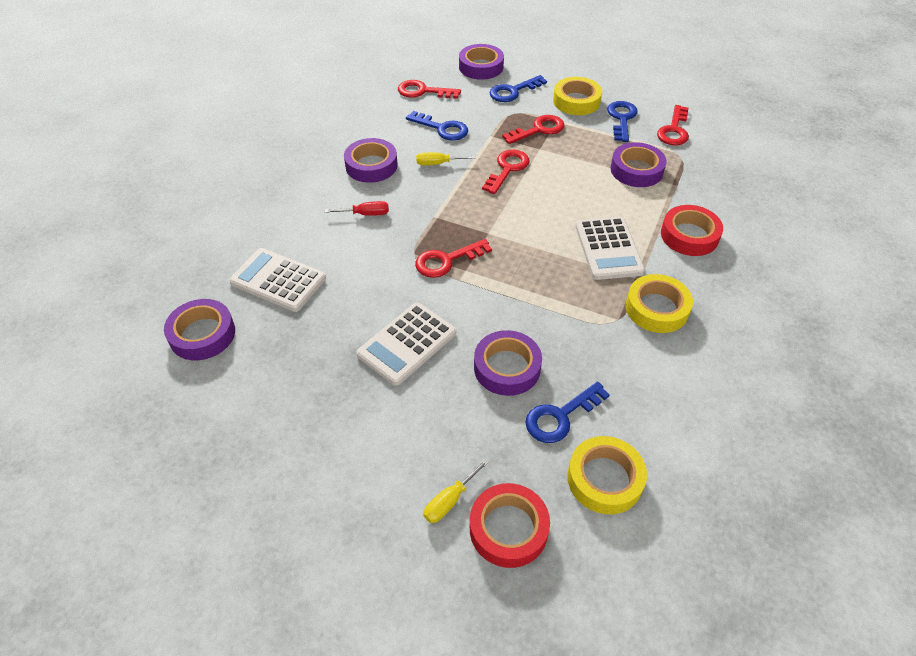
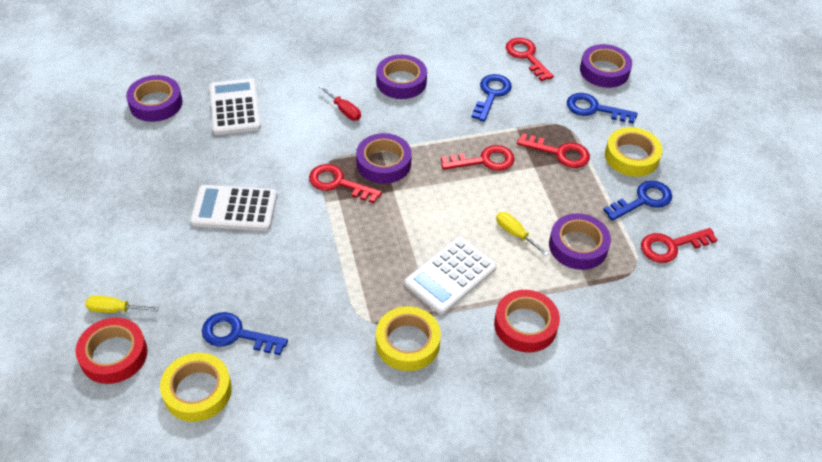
camera: 50 degrees right, 0 degrees up
(438, 163) = (445, 116): yellow screwdriver -> yellow screwdriver (515, 234)
(442, 128) = (491, 94): blue key -> blue key turned 150 degrees counterclockwise
(507, 367) = (259, 278): purple tape -> purple tape (383, 163)

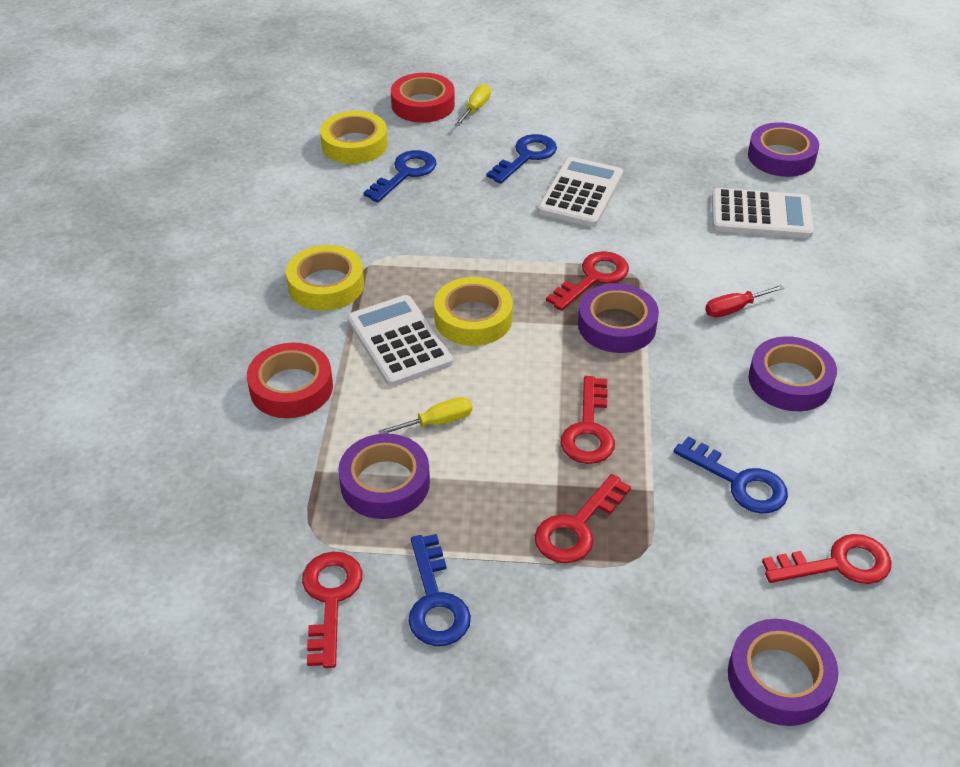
camera: 110 degrees right, 5 degrees down
(594, 109) = (672, 617): blue key -> blue key (526, 156)
(631, 156) = (537, 626): yellow tape -> yellow tape (473, 318)

